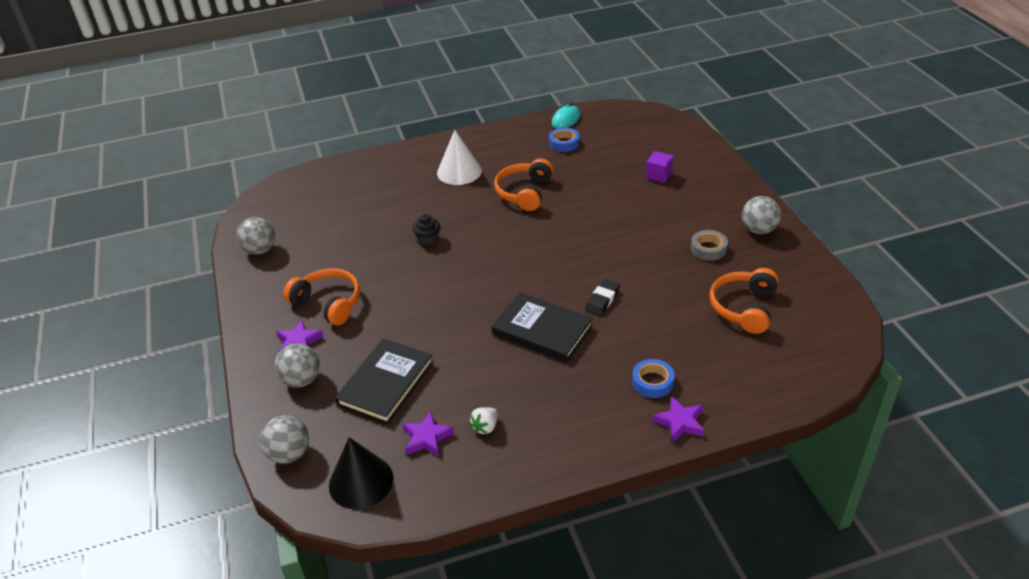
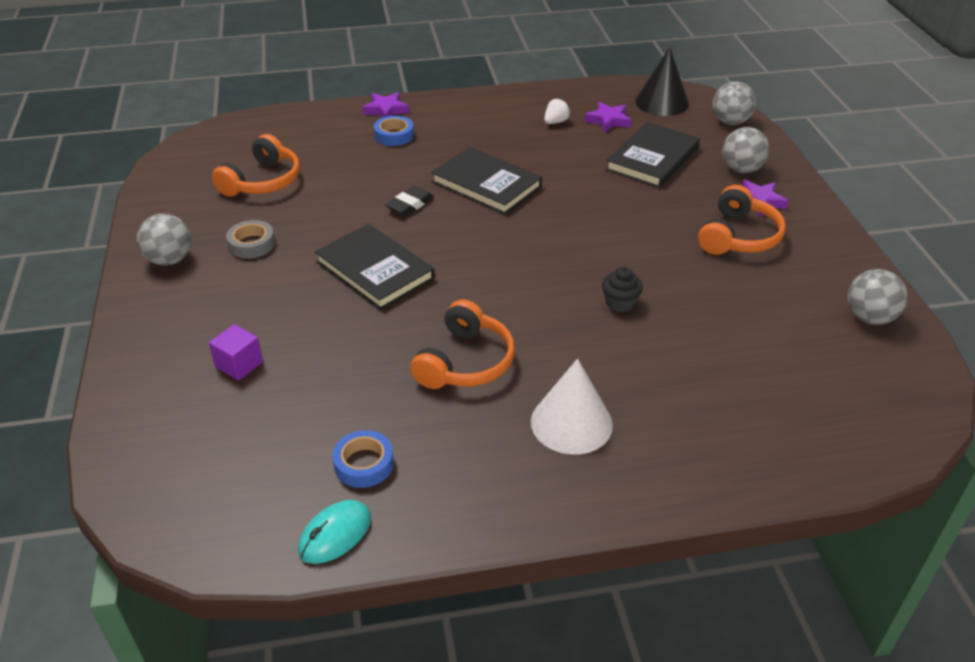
camera: 175 degrees left, 0 degrees up
(328, 303) = (738, 237): orange headphones -> orange headphones turned 105 degrees counterclockwise
(605, 241) = (375, 270): none -> black book

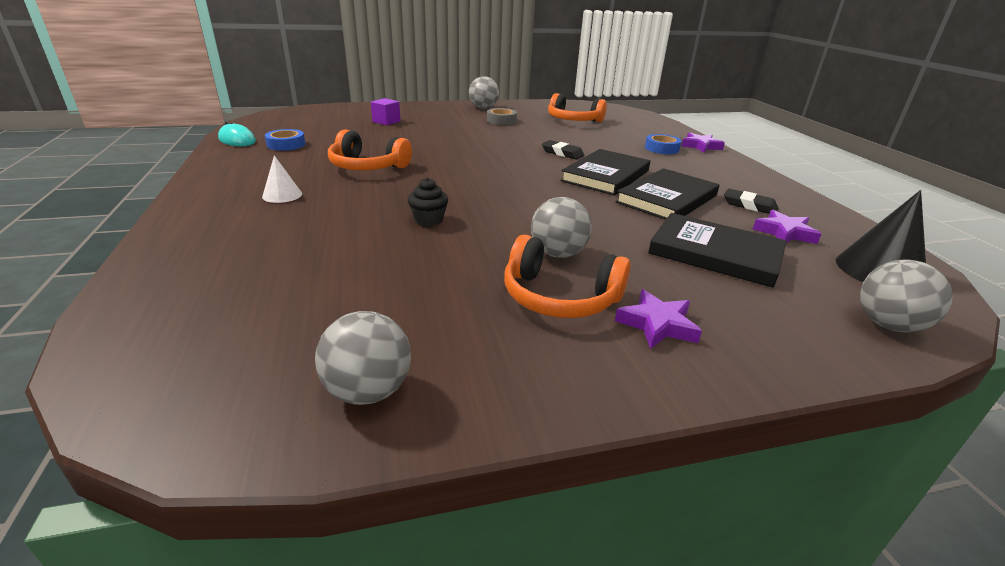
camera: 85 degrees right, 10 degrees down
(375, 270) = (476, 145): black book -> black book (667, 199)
(555, 122) = (749, 205): white strawberry -> black eraser
(571, 423) = (282, 195): white cone -> white cone, size x0.57
(741, 169) = (740, 319): grey ball -> grey ball (558, 254)

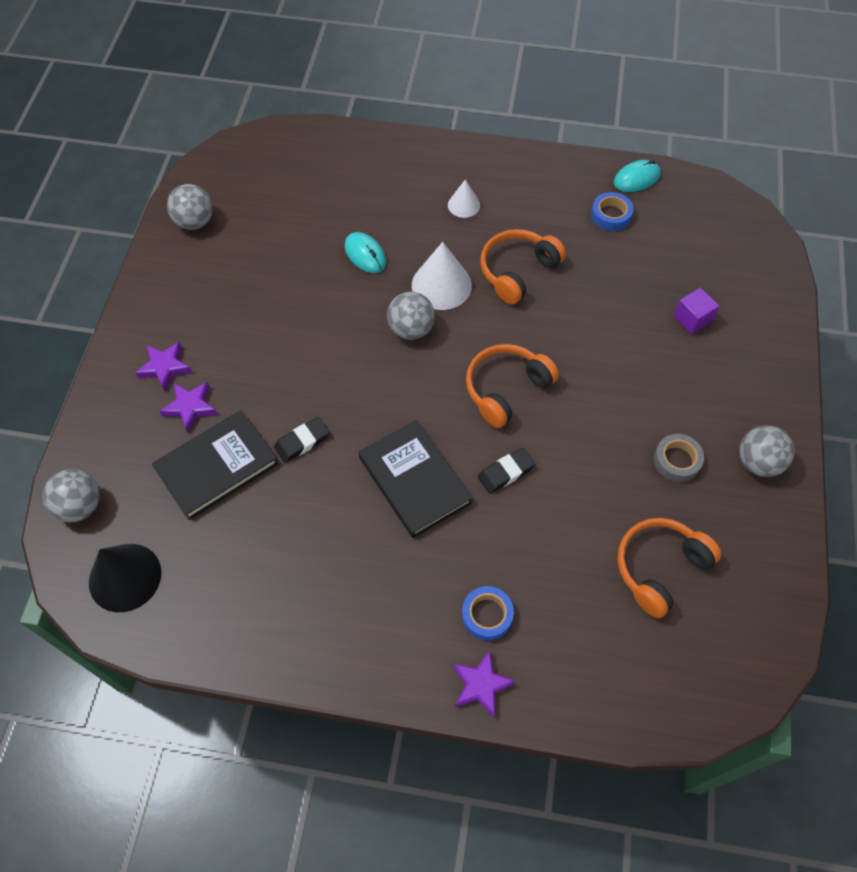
camera: 115 degrees right, 30 degrees up
(378, 231) = (365, 254): none -> turquoise mouse
(401, 191) = (441, 285): none -> white cone
(428, 220) = (371, 290): black cupcake -> none
(558, 254) = (274, 354): grey ball -> grey ball (411, 329)
(559, 297) = (221, 329): orange headphones -> orange headphones (506, 389)
(667, 199) = (330, 503): black book -> none
(749, 205) = (279, 577): black eraser -> black eraser (302, 442)
(784, 233) = (215, 558): purple star -> purple star (190, 407)

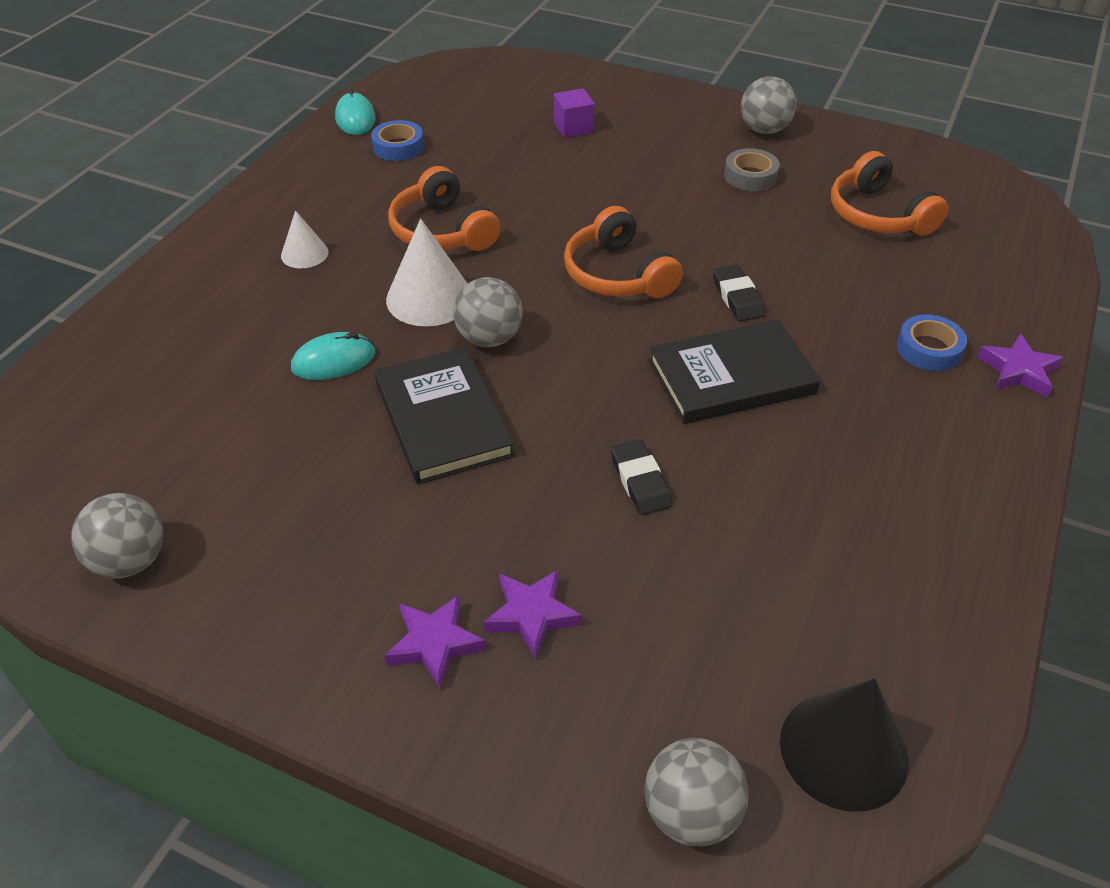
camera: 75 degrees left, 15 degrees down
(216, 466) = (657, 592): black book -> black book (443, 419)

